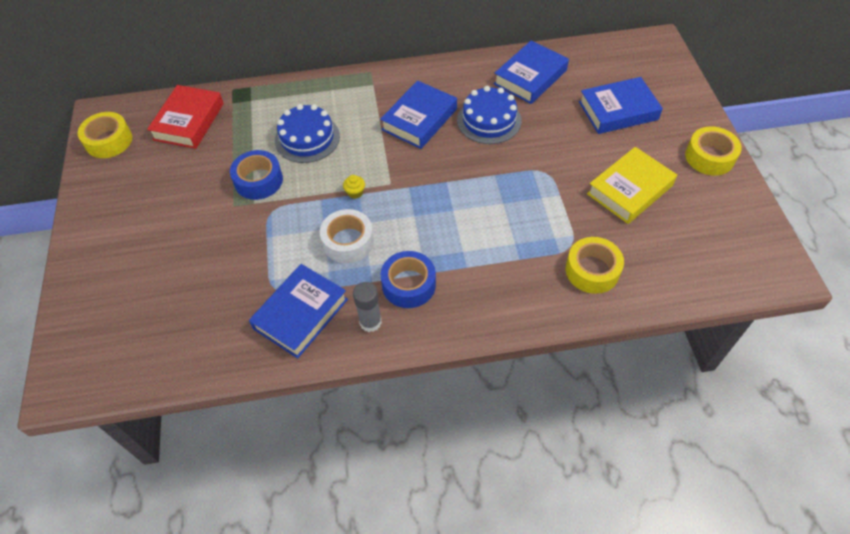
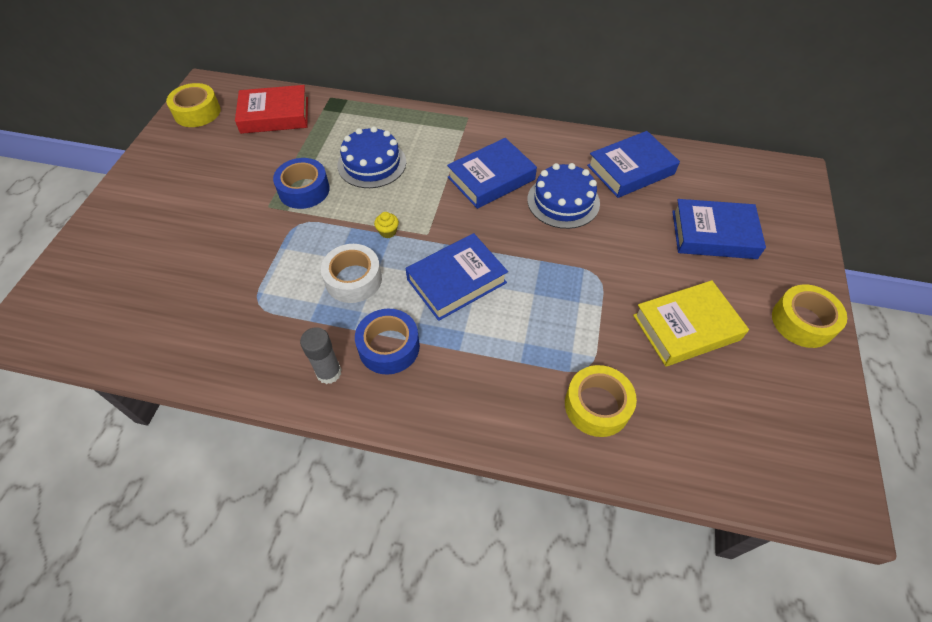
camera: 20 degrees right, 0 degrees up
(189, 121) = (275, 115): red book -> red book turned 45 degrees clockwise
(300, 314) = (267, 337): blue book -> blue book (456, 281)

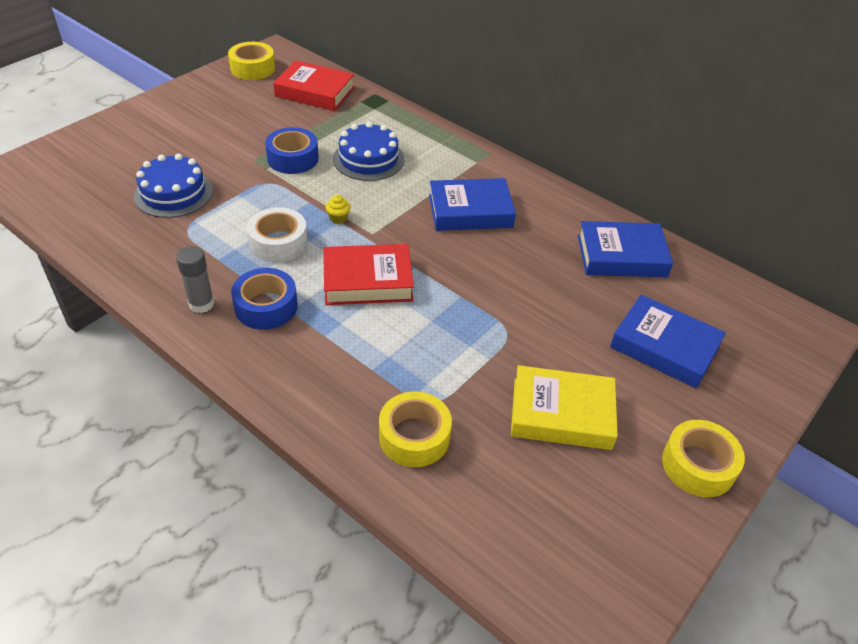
camera: 25 degrees right, 10 degrees down
(456, 281) = (367, 281): blue book -> red book
(563, 201) = (526, 256): blue cake -> blue cake (173, 193)

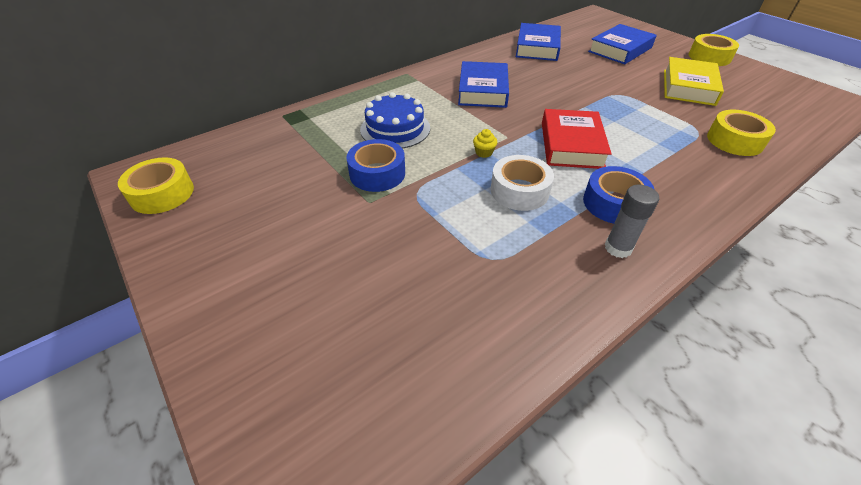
camera: 75 degrees left, 0 degrees up
(173, 193) = (418, 271): blue cake -> none
(315, 92) = (254, 150): red book -> none

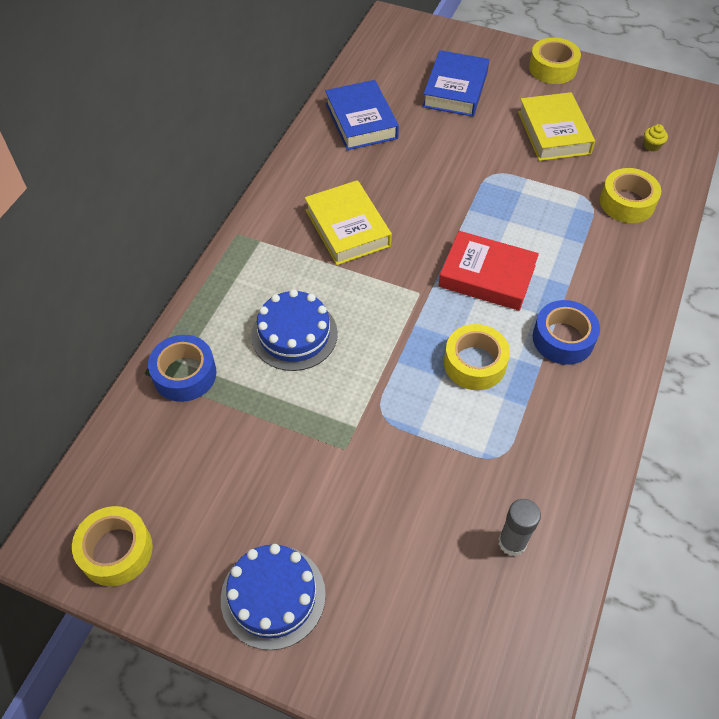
camera: 30 degrees left, 10 degrees up
(224, 269) = (273, 596): none -> blue cake
(377, 173) = (324, 408): blue tape -> blue tape (184, 374)
(483, 90) = (347, 228): blue book -> yellow book
(484, 153) = (410, 327): yellow cupcake -> yellow cupcake (651, 146)
(519, 191) = (474, 363): white tape -> yellow tape
(571, 145) = (487, 276): red book -> red book turned 45 degrees counterclockwise
(618, 248) = (591, 390): grey glue stick -> grey glue stick (512, 542)

